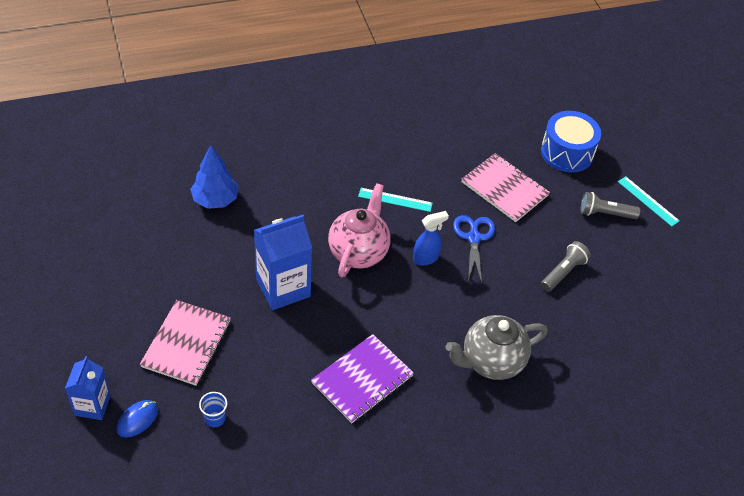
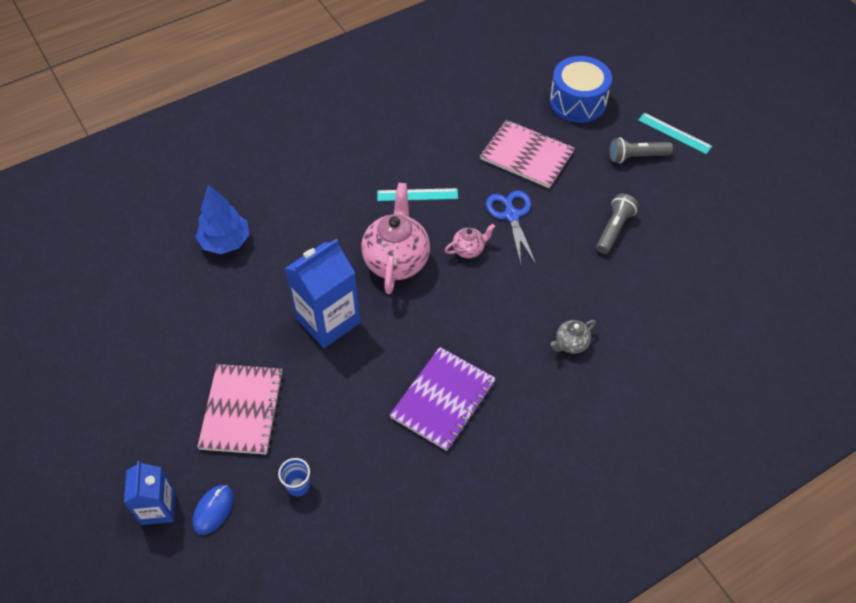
camera: 10 degrees left, 5 degrees up
(426, 258) = (469, 250): blue spray bottle -> pink teapot
(491, 361) = (571, 344): grey teapot -> grey teapot, size x0.48

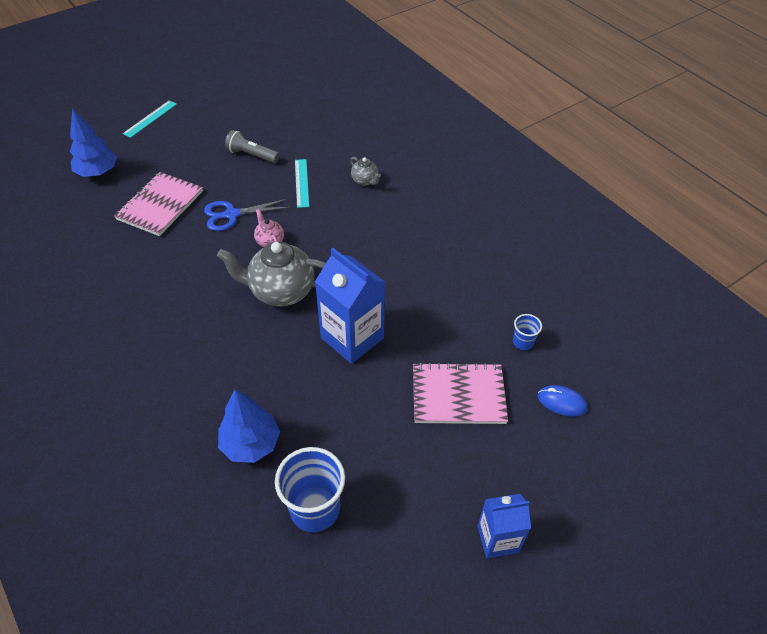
camera: 95 degrees left, 5 degrees down
(154, 287) = (315, 509): none -> blue cup
(158, 508) = (571, 448): blue carton -> blue carton (498, 539)
(396, 261) = (281, 291): pink teapot -> grey teapot
(417, 195) = (199, 281): turquoise ruler -> turquoise ruler (301, 183)
(443, 399) = (425, 253): purple notebook -> none
(577, 102) = (98, 172): blue drum -> blue tree
(636, 157) = (173, 140): grey flashlight -> none

